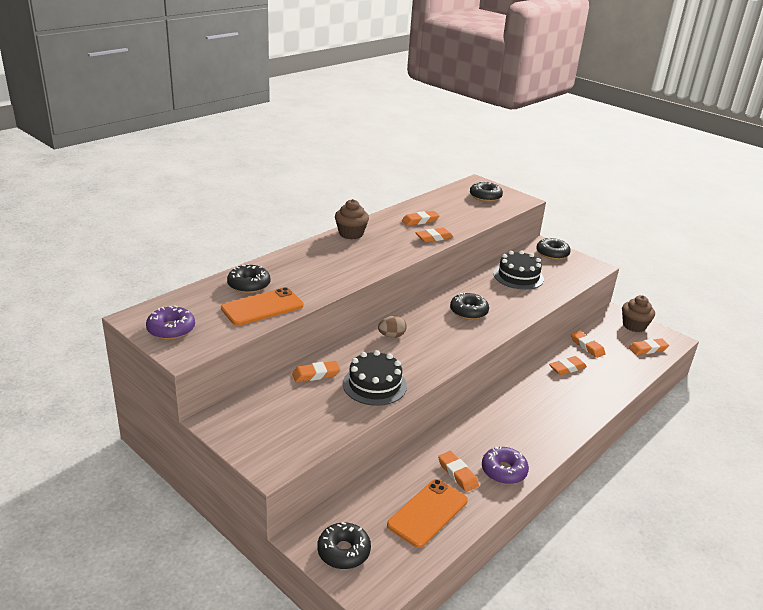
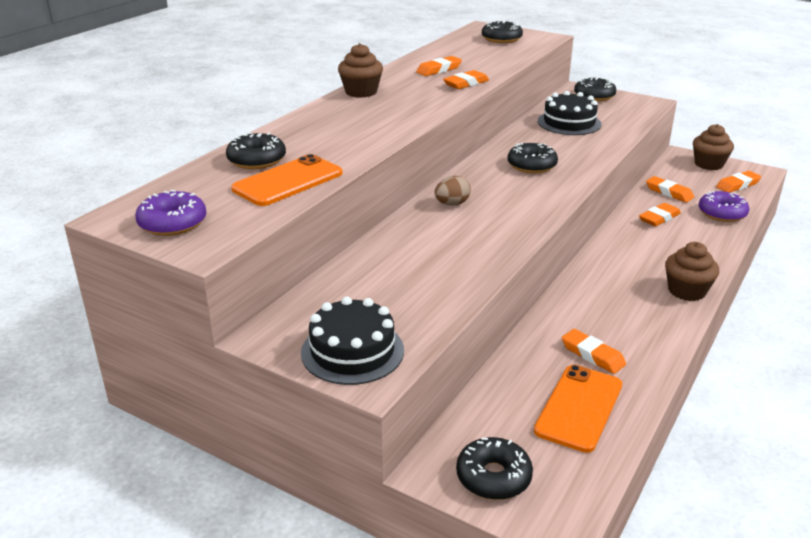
camera: 10 degrees left, 0 degrees up
(316, 374) = (377, 260): orange eraser -> none
(374, 385) = (459, 260): black cake -> black cake (352, 351)
(503, 471) = (647, 341): purple donut -> purple donut (722, 213)
(556, 435) = (686, 291): none -> brown cupcake

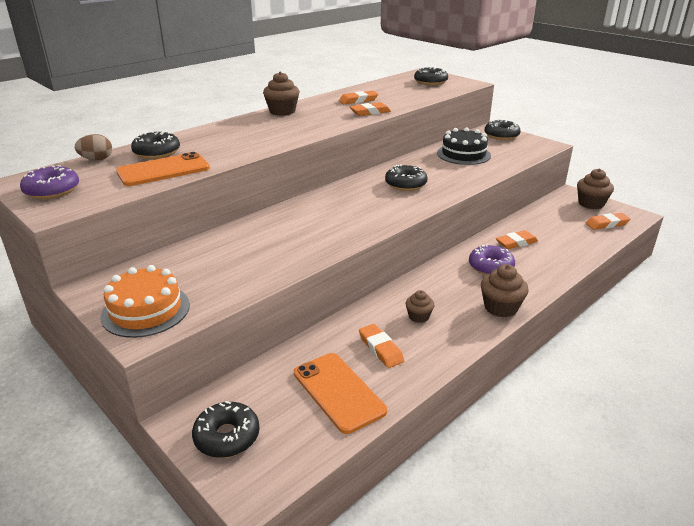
camera: 15 degrees right, 0 degrees up
(352, 351) = (146, 310): black cake -> orange cake
(452, 204) = (316, 206): brown egg -> brown egg (97, 159)
(579, 408) = (338, 392): orange phone -> orange phone turned 75 degrees counterclockwise
(609, 314) = (418, 316): none -> brown cupcake
(669, 192) = (539, 223): orange eraser -> none
(722, 213) = (576, 246): purple donut -> purple donut (490, 267)

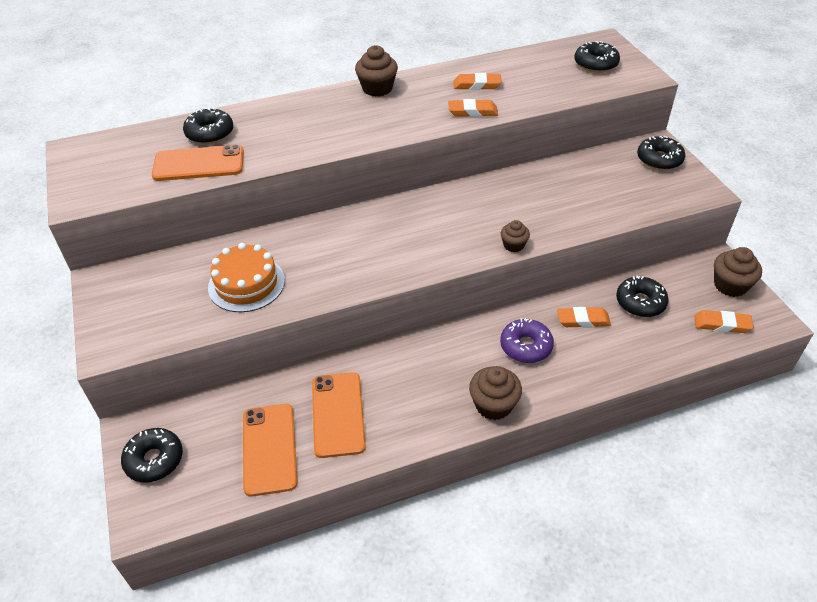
camera: 25 degrees right, 15 degrees up
(52, 190) = (91, 170): purple donut -> none
(97, 159) = (152, 131): brown egg -> none
(146, 310) = (126, 321): orange cake -> orange cake (246, 284)
(380, 349) = (338, 414): orange eraser -> orange phone
(405, 184) = (475, 217): black donut -> black donut (640, 302)
(418, 316) = (401, 387): brown cupcake -> brown cupcake (513, 245)
(463, 154) = (582, 183): black cake -> none

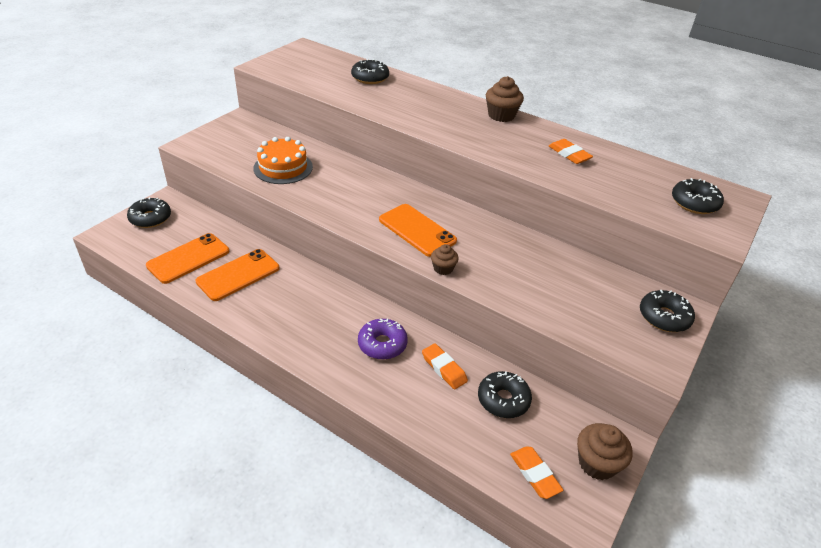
camera: 50 degrees right, 5 degrees down
(199, 164) = (335, 86): orange phone -> orange phone (417, 230)
(472, 112) = (531, 164): orange eraser -> none
(493, 405) = (306, 350): brown cupcake -> none

